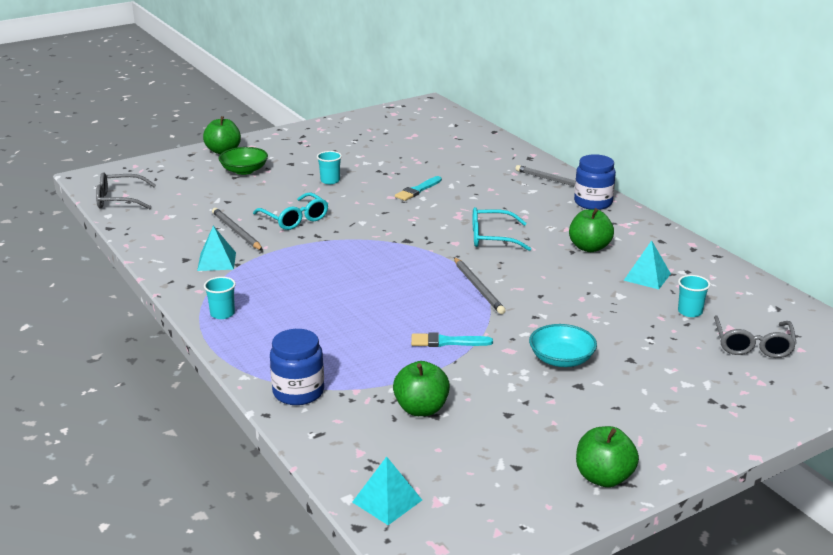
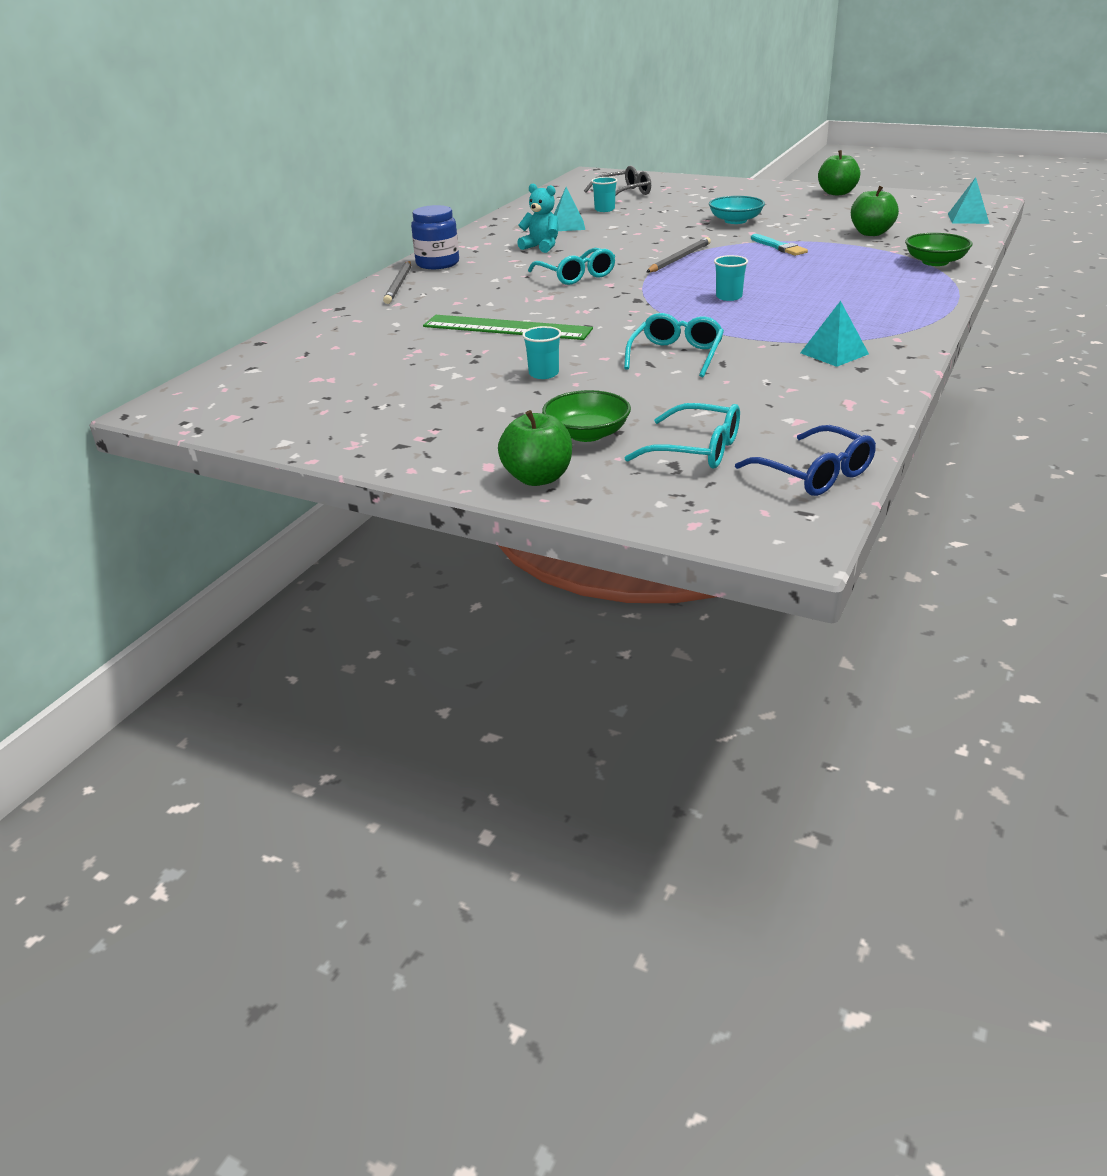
camera: 120 degrees left, 5 degrees up
(118, 200) = (815, 474): grey glasses -> blue glasses
(185, 186) = (697, 450): none -> turquoise glasses
(222, 314) = (907, 316): turquoise cup -> turquoise cup (729, 297)
(236, 231) = (758, 370): grey pencil -> none
(298, 392) = (935, 262): blue jar -> green bowl
(417, 190) = (507, 328): turquoise brush -> green ruler
(589, 247) = (541, 247): green apple -> turquoise teddy bear

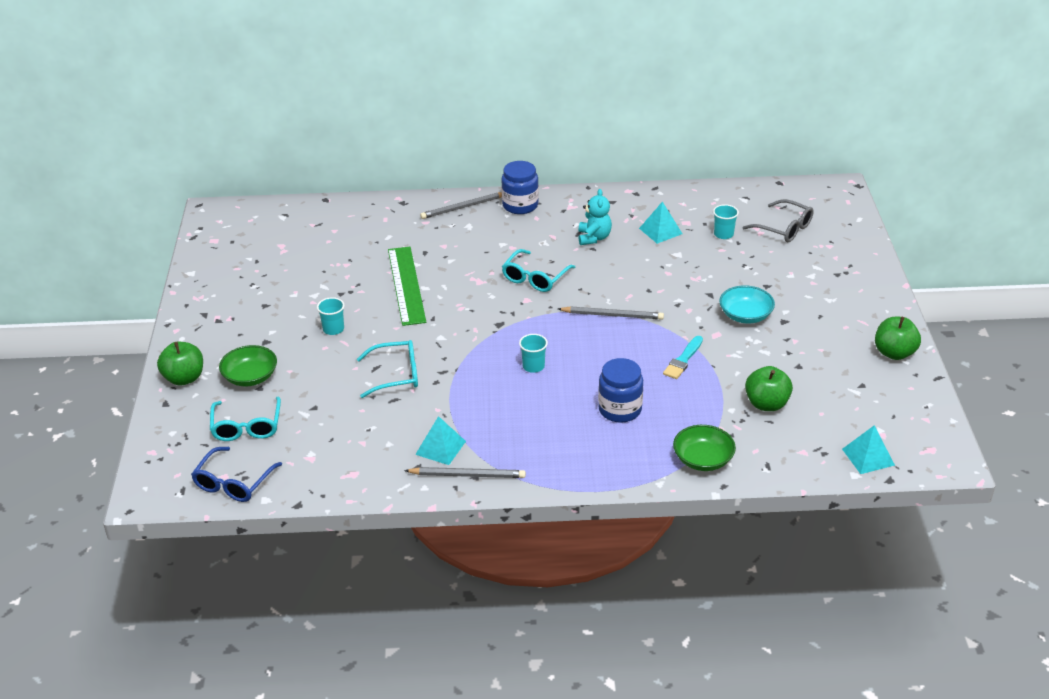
camera: 60 degrees right, 5 degrees up
(834, 277) = (620, 409): none -> blue jar
(893, 348) = (467, 475): none -> grey pencil

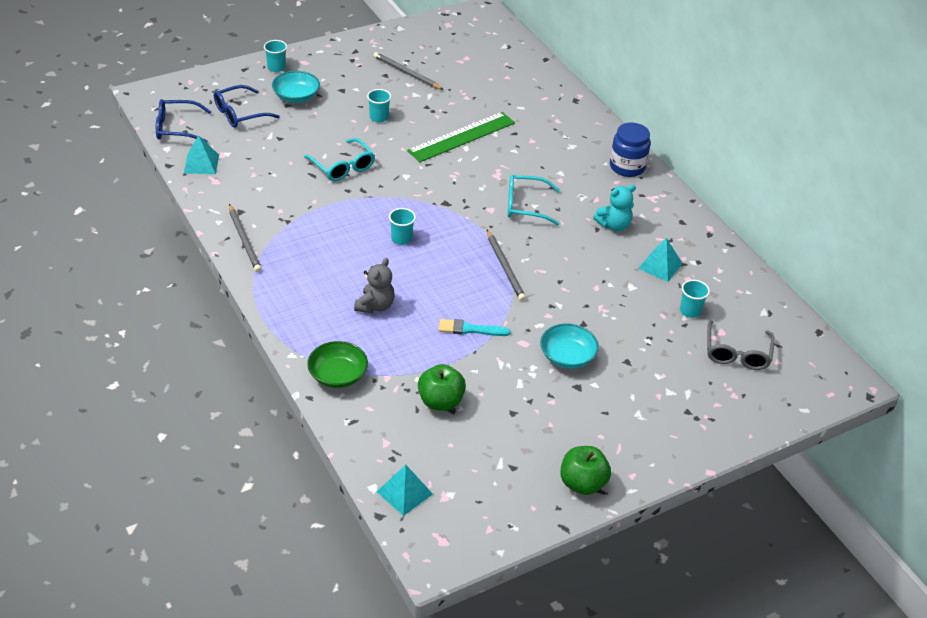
camera: 60 degrees right, 5 degrees up
(184, 378) = (276, 67): green apple -> turquoise cup
(247, 427) = (239, 114): turquoise glasses -> blue glasses
(250, 377) = (296, 96): green bowl -> turquoise bowl
(440, 447) = (269, 216): turquoise pyramid -> turquoise pyramid (201, 163)
(463, 207) = (596, 135): grey pencil -> grey pencil (406, 73)
(620, 409) = (375, 306): blue jar -> grey teddy bear

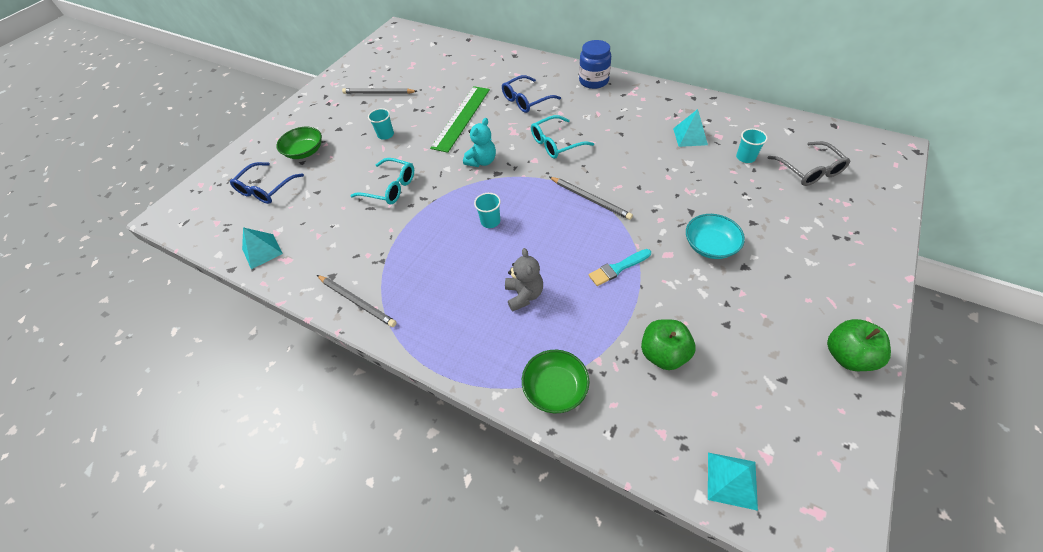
camera: 25 degrees left, 10 degrees up
(176, 128) = (215, 231): blue glasses -> blue glasses (525, 100)
(276, 67) = (270, 137): turquoise cup -> none
(296, 96) = (305, 151): turquoise bowl -> green bowl
(614, 225) = (629, 125): turquoise teddy bear -> turquoise teddy bear (482, 161)

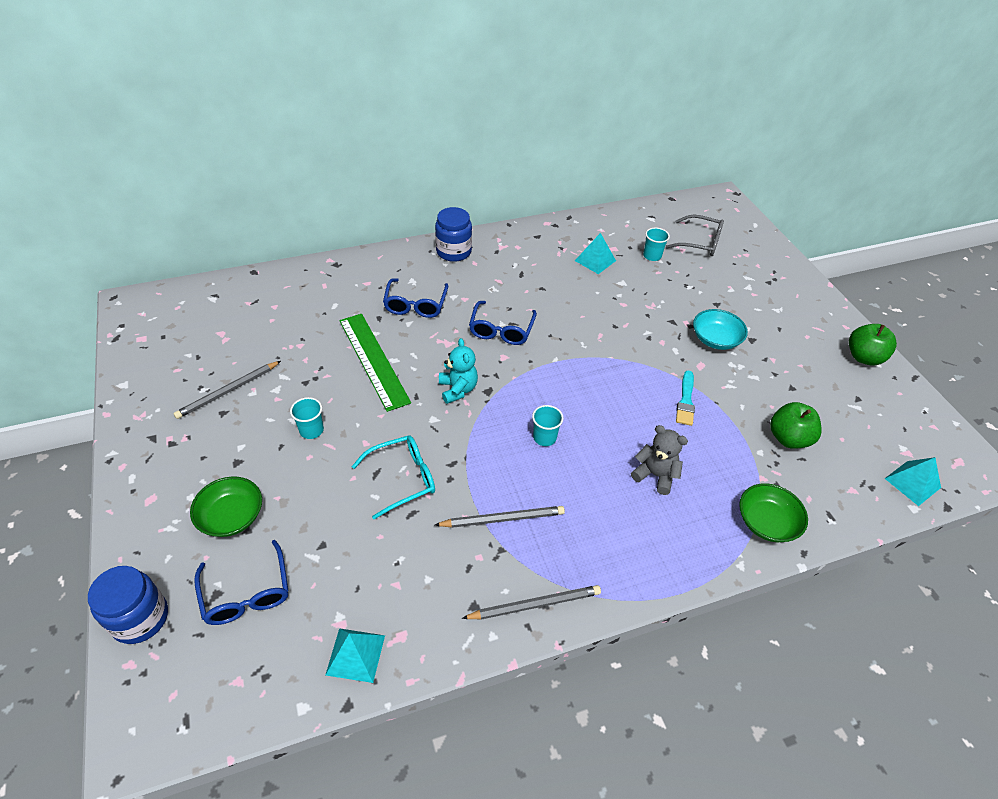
camera: 55 degrees left, 5 degrees down
(225, 169) = (140, 618): none -> blue jar
(555, 144) = (501, 330): turquoise glasses -> blue glasses
(590, 199) = (595, 360): grey pencil -> grey pencil (502, 519)

